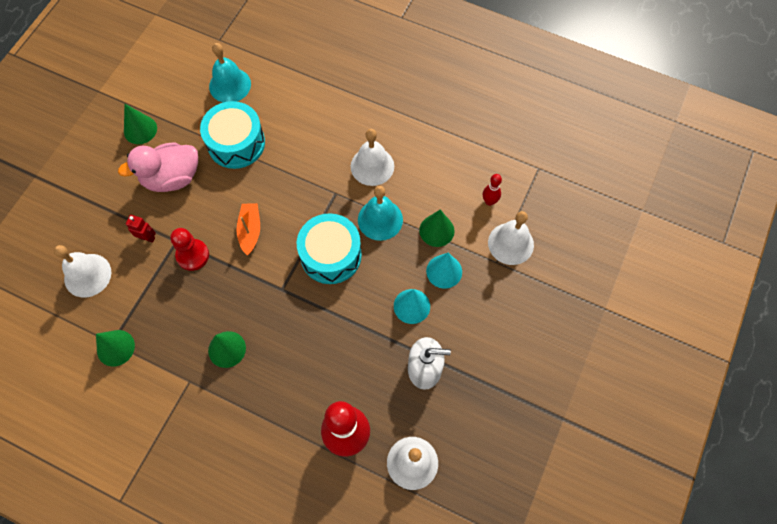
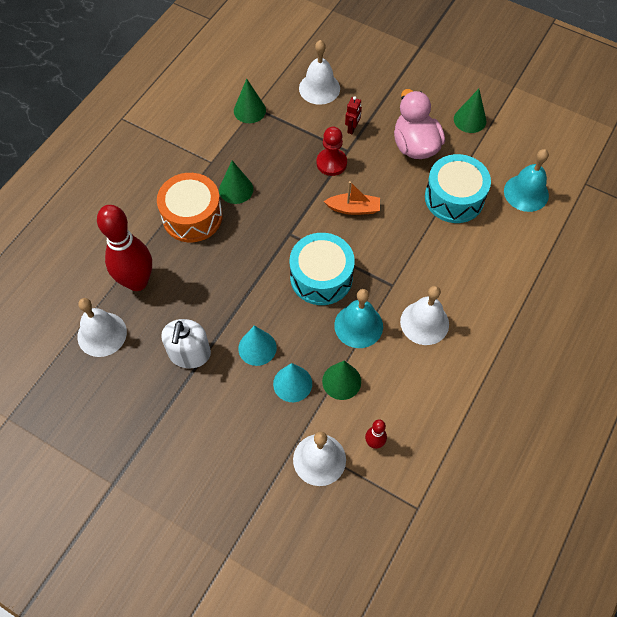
camera: 95 degrees right, 5 degrees down
(263, 391) = (192, 216): none -> orange drum

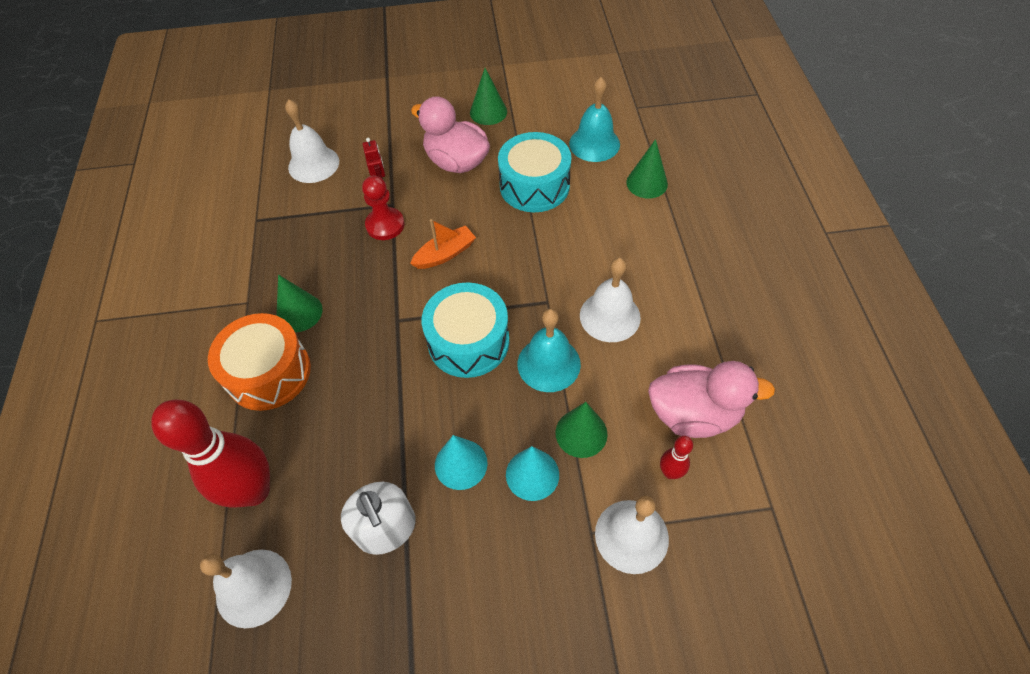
camera: 35 degrees left, 5 degrees down
(249, 110) = (252, 226): green cone -> green cone (647, 183)
(421, 420) = (693, 414): none -> pink duck

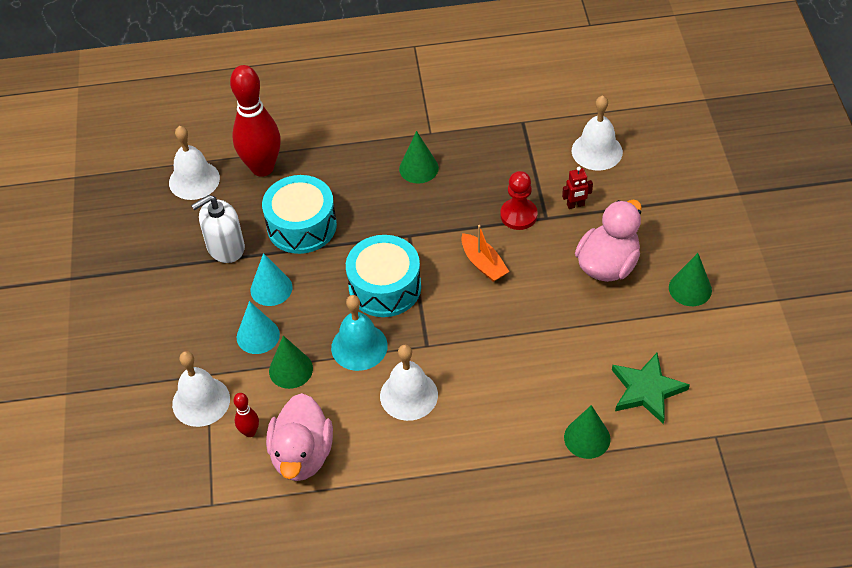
camera: 90 degrees right, 5 degrees down
(269, 372) = (361, 159): orange drum -> none
(534, 186) = (577, 333): turquoise drum -> turquoise drum (301, 226)
(594, 143) = (647, 390): turquoise bell -> green star

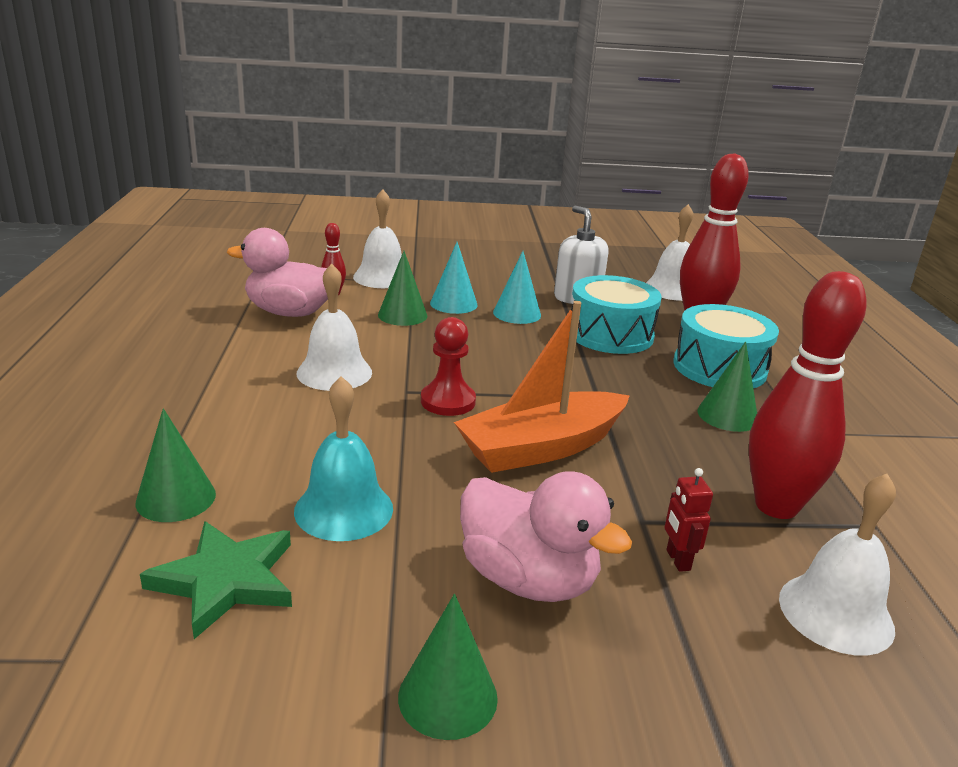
camera: 90 degrees right, 25 degrees down
(359, 346) = (420, 351): turquoise bell -> turquoise bell (344, 509)
(385, 287) = (508, 373): turquoise drum -> turquoise drum (719, 368)
(483, 264) = (542, 447): orange boat -> orange boat, size x1.84
(516, 159) = (776, 506): none -> red bowling pin
(518, 215) = (644, 492): red pawn -> red pawn (448, 401)

